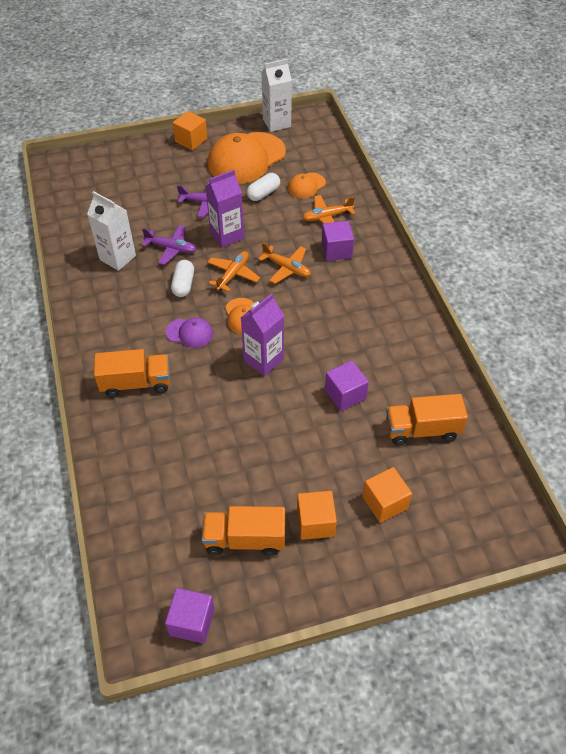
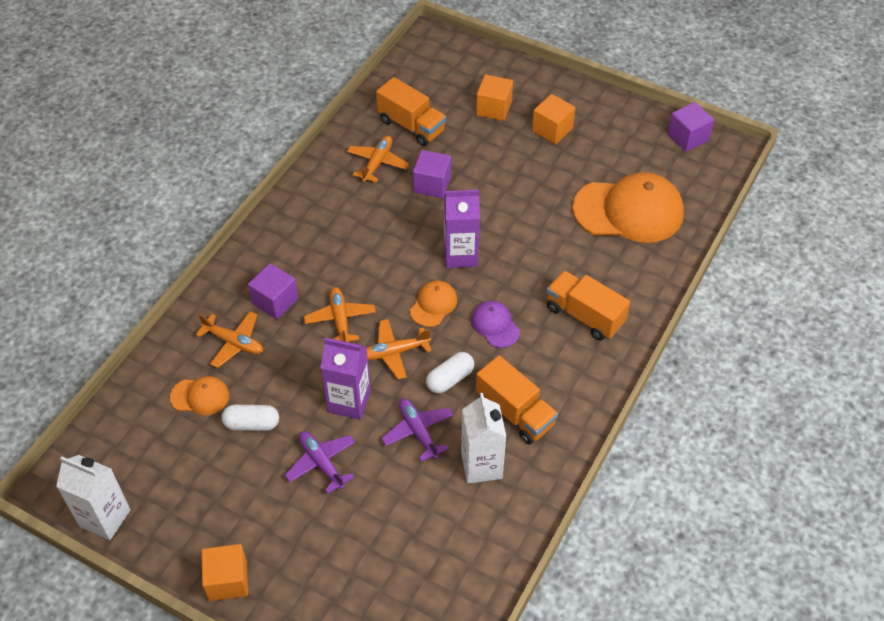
camera: 135 degrees left, 0 degrees up
(245, 539) = (609, 153): orange truck -> orange truck (515, 412)
(246, 158) = (207, 491): orange cap -> orange cap (629, 211)
(402, 379) = (377, 163): none -> orange plane

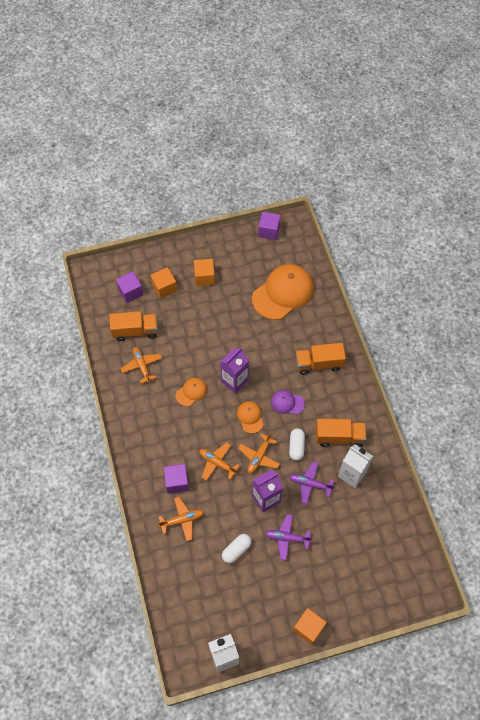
camera: 45 degrees left, 10 degrees up
(200, 396) = (198, 560): orange cap -> orange cap (191, 392)
(432, 184) = (181, 355): purple cube -> purple cube (130, 292)

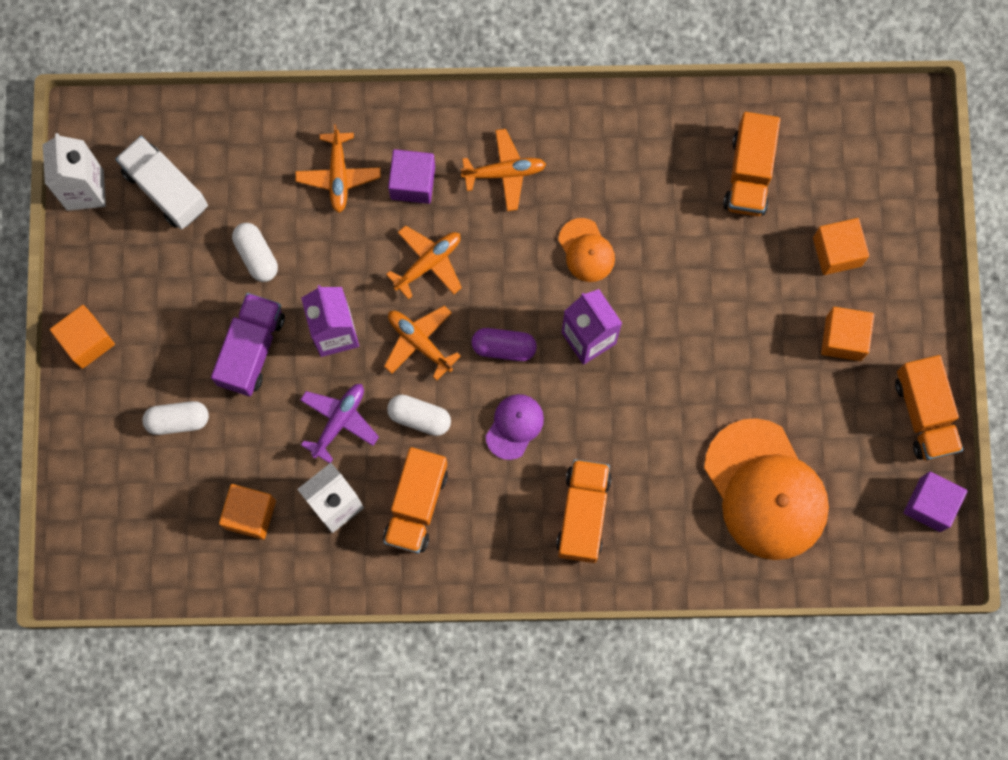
camera: 105 degrees right, 15 degrees up
(130, 292) = (843, 183): purple cube -> none
(142, 366) = (667, 170): orange plane -> orange plane (504, 172)
(212, 610) = (166, 189): none -> white truck
(230, 240) = (924, 414): none -> orange truck
(250, 417) = (504, 347): orange cap -> purple capsule
(287, 538) = (251, 349): purple plane -> purple truck
(335, 565) = (178, 420): none -> white capsule
(370, 514) = (250, 514): none -> orange cube

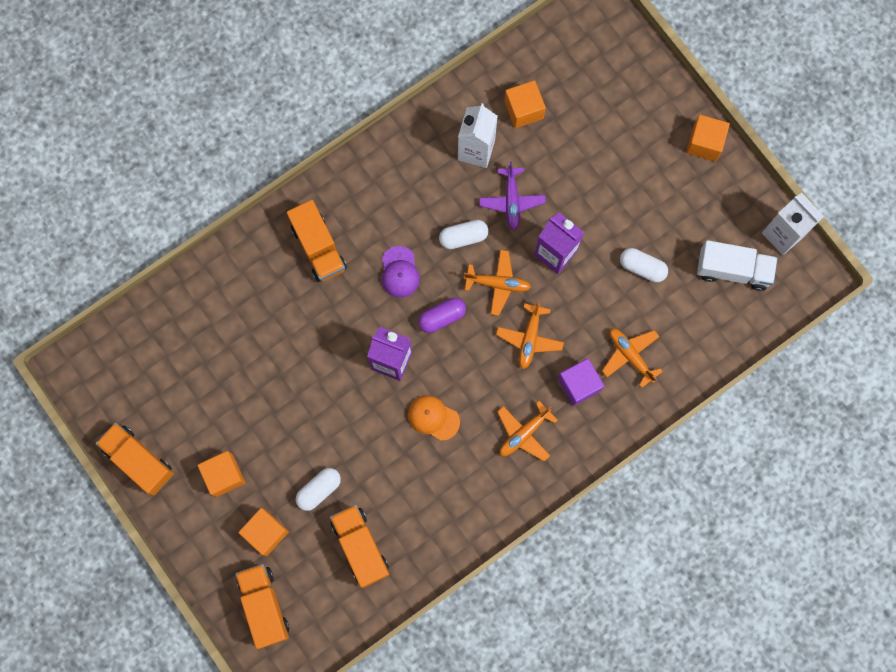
camera: 145 degrees right, 0 degrees up
(178, 420) = (611, 134): white capsule -> white capsule (319, 490)
(251, 349) = (599, 207): purple truck -> none
(416, 505) = (426, 183): orange truck -> orange truck (264, 606)
(765, 490) = (212, 340): orange cap -> none
(930, 504) = (99, 403): purple cube -> none

